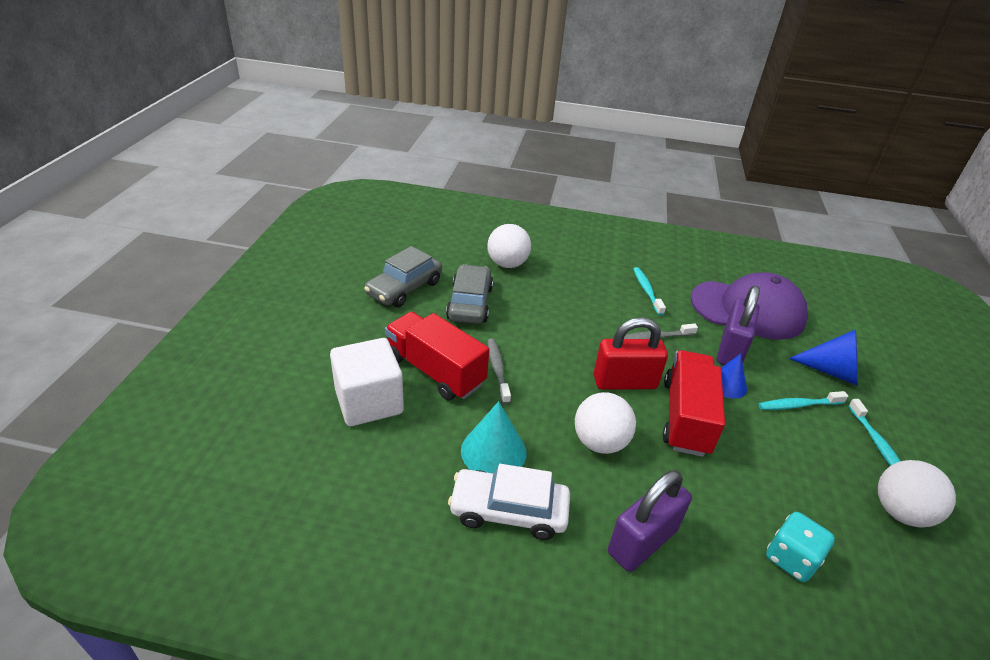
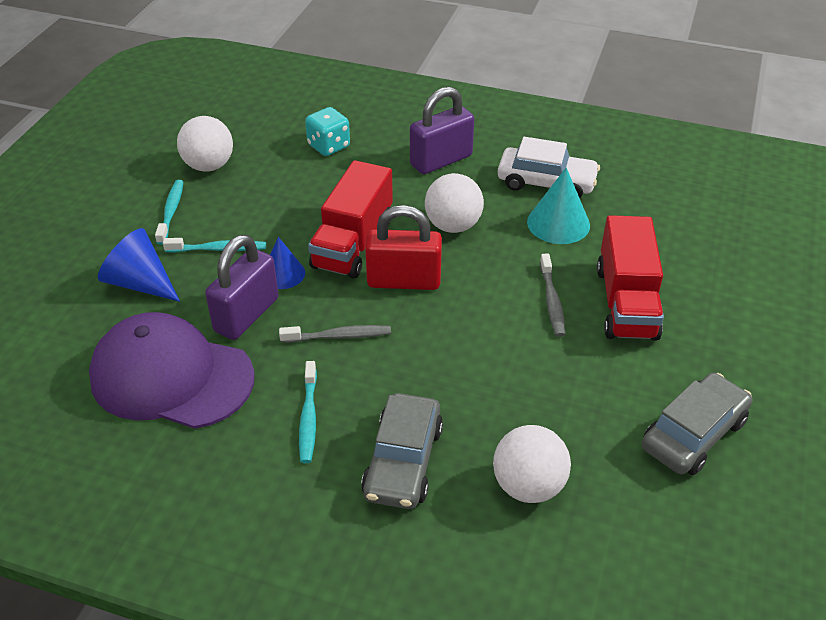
camera: 170 degrees left, 5 degrees up
(369, 402) = (692, 272): white cube -> none
(435, 371) = (626, 302): red truck -> red truck turned 45 degrees clockwise
(469, 303) = (590, 402): grey car -> grey car (403, 461)

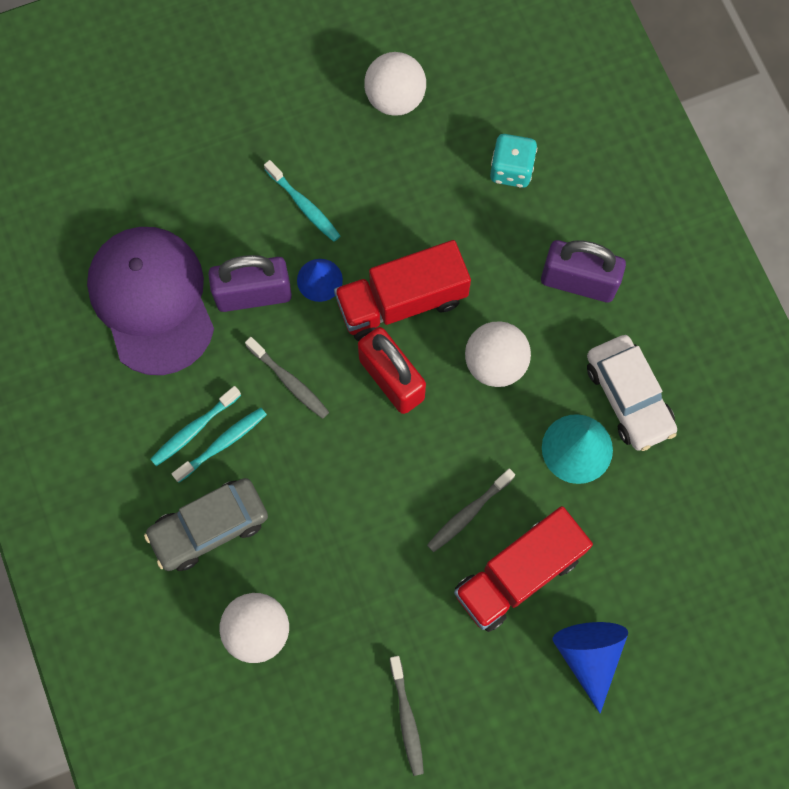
camera: 50 degrees right, 30 degrees up
(140, 283) = (219, 185): blue cone -> blue cone (588, 656)
(171, 211) = (314, 126): turquoise toothbrush -> turquoise toothbrush (223, 443)
(693, 434) = (406, 719): grey car -> grey toothbrush

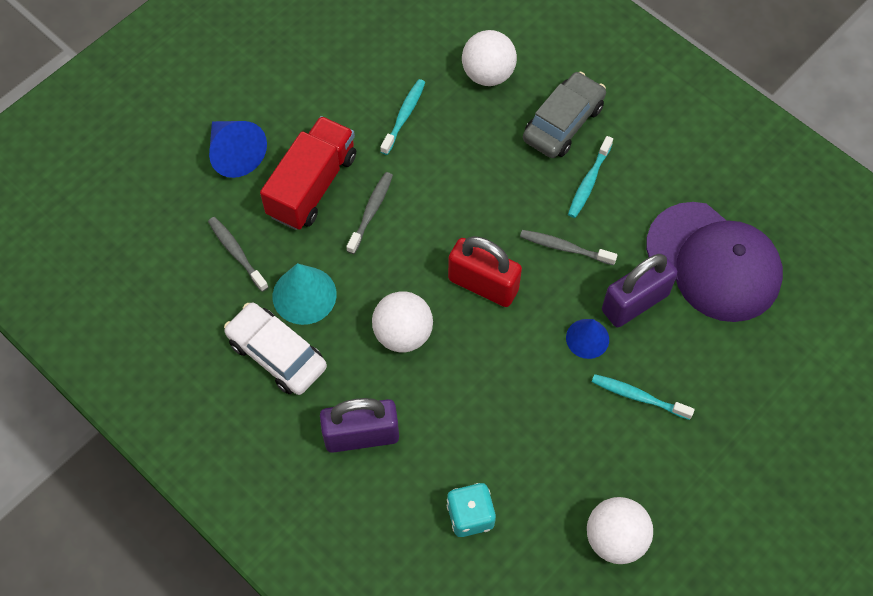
camera: 155 degrees right, 10 degrees down
(194, 429) = (617, 182): turquoise toothbrush -> turquoise toothbrush (404, 116)
(401, 301) = (508, 350): red truck -> none
(406, 719) = (352, 64): grey toothbrush -> grey toothbrush (236, 253)

